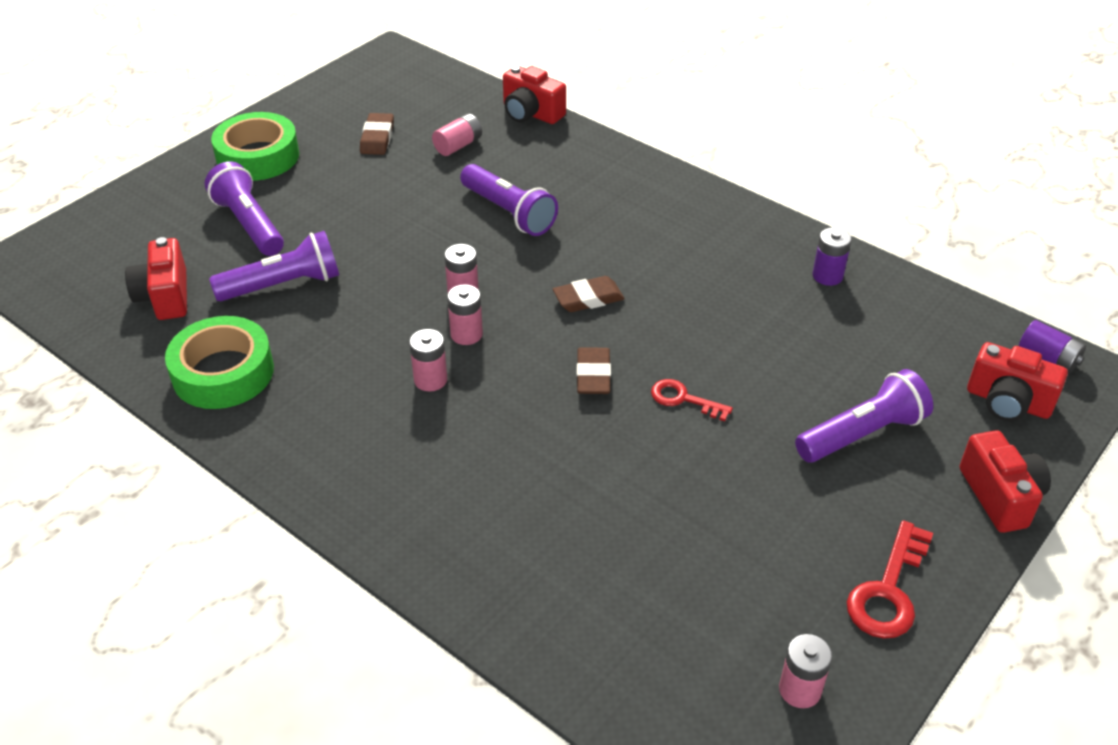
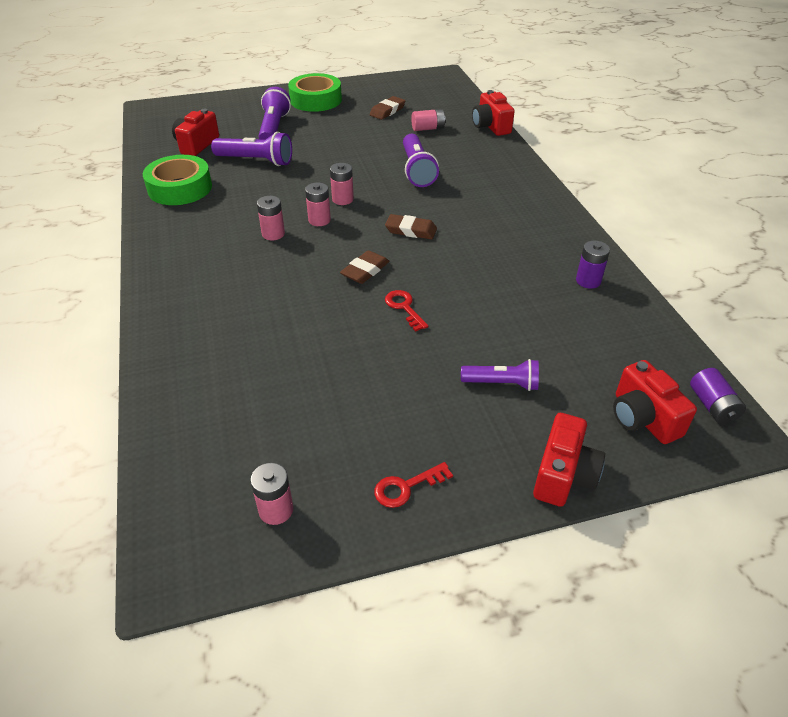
camera: 35 degrees right, 0 degrees up
(862, 434) = (502, 383): purple flashlight -> purple flashlight, size x0.66
(888, 591) = (406, 487): red key -> red key, size x0.64

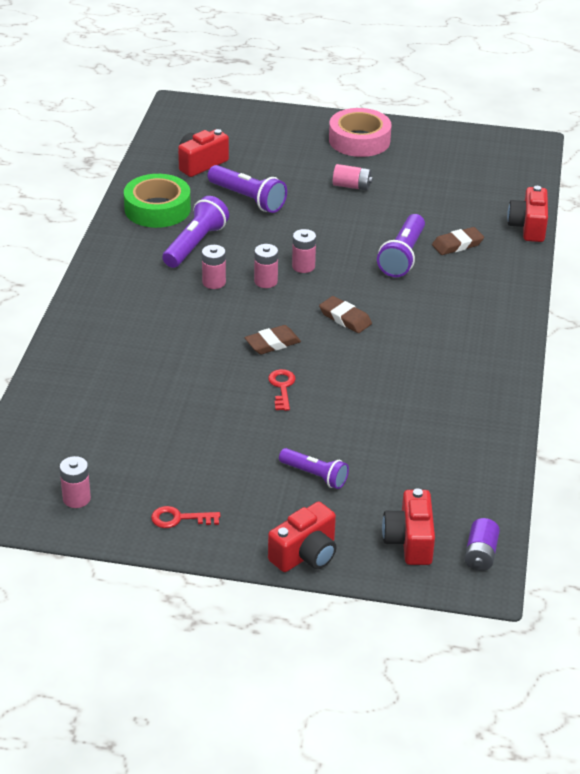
camera: 25 degrees right, 5 degrees down
(274, 128) = (290, 165): purple flashlight -> purple flashlight (195, 244)
(316, 100) = (359, 140): green tape -> pink tape
(387, 111) = (428, 176): brown eraser -> brown eraser (457, 244)
(428, 128) = (455, 210): pink battery -> pink battery (351, 186)
(588, 281) = (474, 419): purple battery -> none

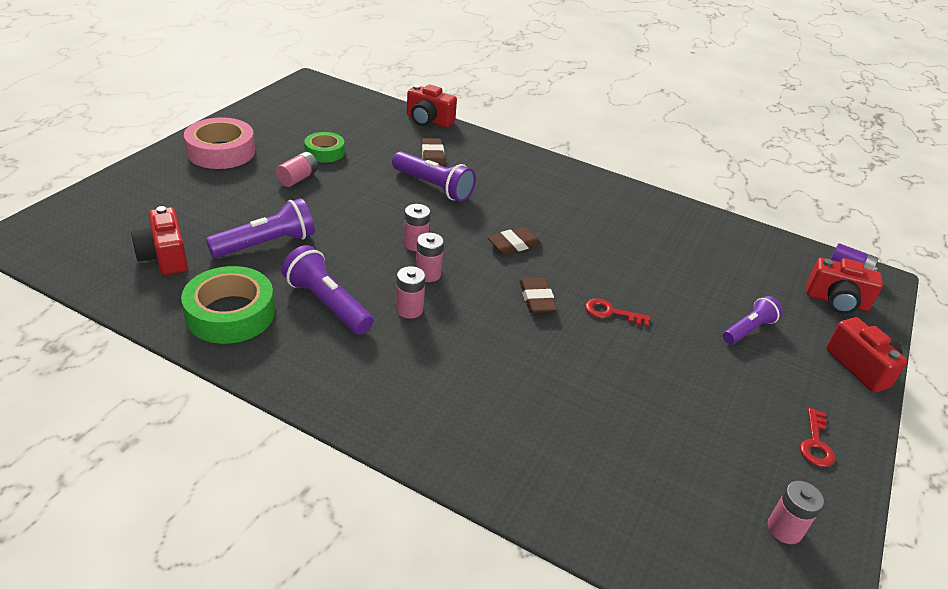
camera: 75 degrees left, 0 degrees up
(407, 187) = (324, 152): none -> green tape

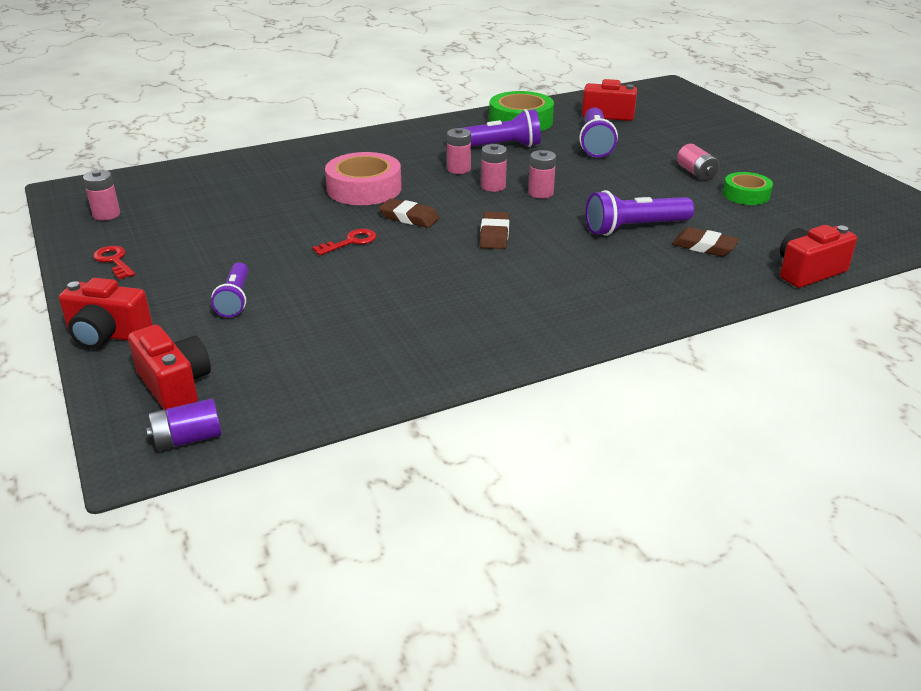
camera: 130 degrees right, 5 degrees down
(221, 151) = (770, 154): pink tape -> pink tape (364, 189)
(836, 301) = (175, 385): red camera -> red camera turned 90 degrees clockwise

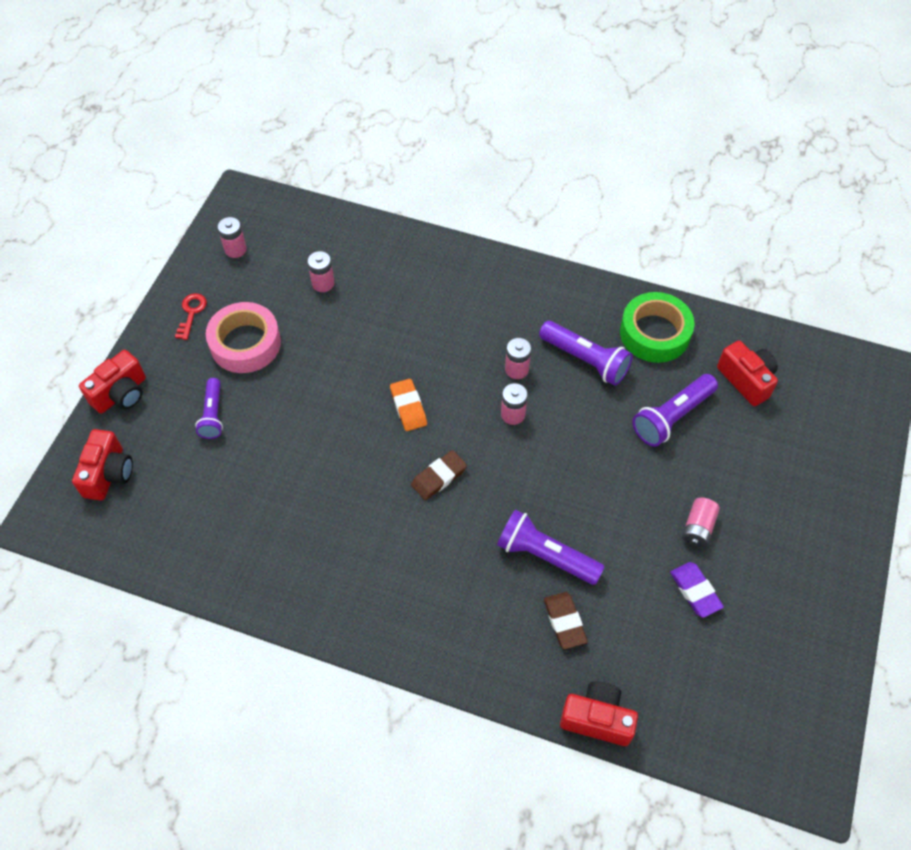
camera: 45 degrees right, 25 degrees up
(107, 335) = (121, 394): red camera -> red camera turned 105 degrees counterclockwise
(188, 439) = (73, 527): purple battery -> none
(235, 299) = (213, 414): purple flashlight -> purple flashlight turned 45 degrees counterclockwise
(350, 242) = (340, 406): red key -> none
(364, 189) = (420, 343): pink tape -> pink tape (245, 343)
(409, 217) = (408, 407): brown eraser -> orange eraser
(541, 193) = (536, 452): pink battery -> pink battery (323, 283)
(746, 194) = (695, 591): green tape -> purple eraser

